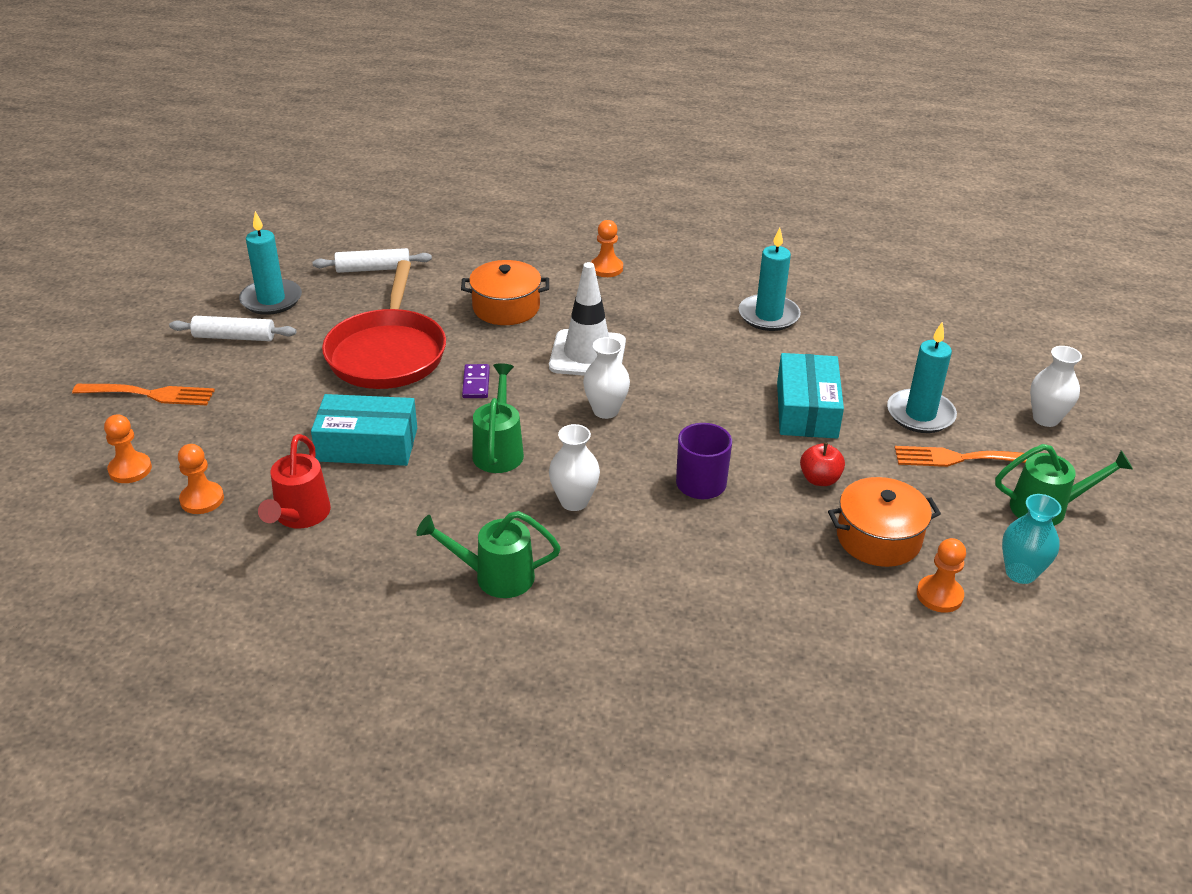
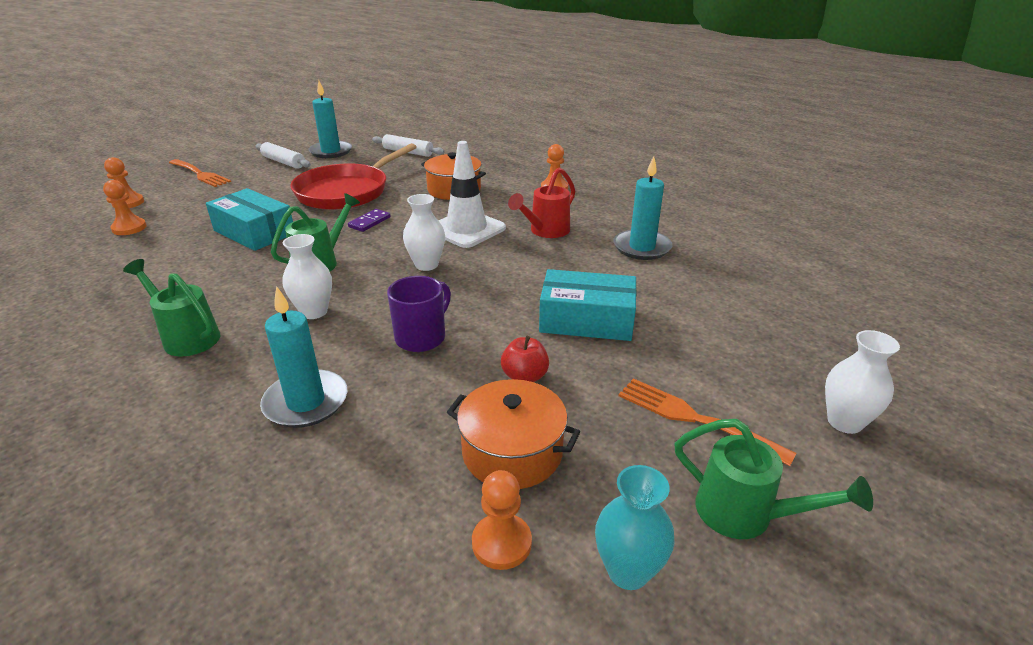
camera: 35 degrees right, 5 degrees down
(300, 516) = (154, 255): red watering can -> red watering can (546, 231)
(806, 409) = (586, 320): turquoise box -> turquoise box turned 60 degrees clockwise
(920, 414) = (695, 363): turquoise candle -> turquoise candle (306, 402)

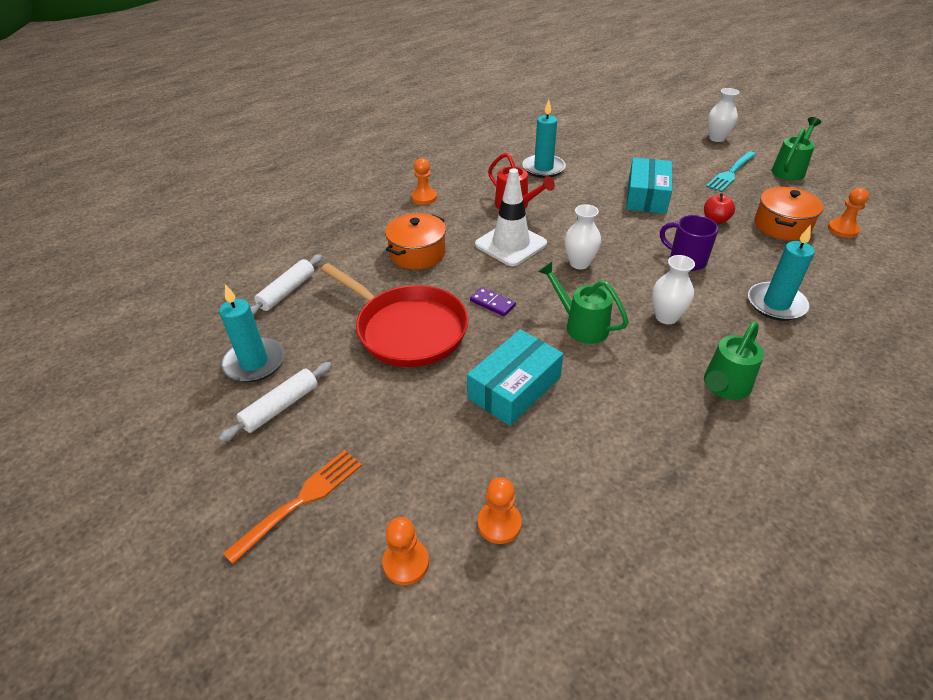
camera: 85 degrees left, 10 degrees up
(628, 571) = (837, 199): turquoise vase -> none
(694, 418) = (731, 173): orange fork -> turquoise fork

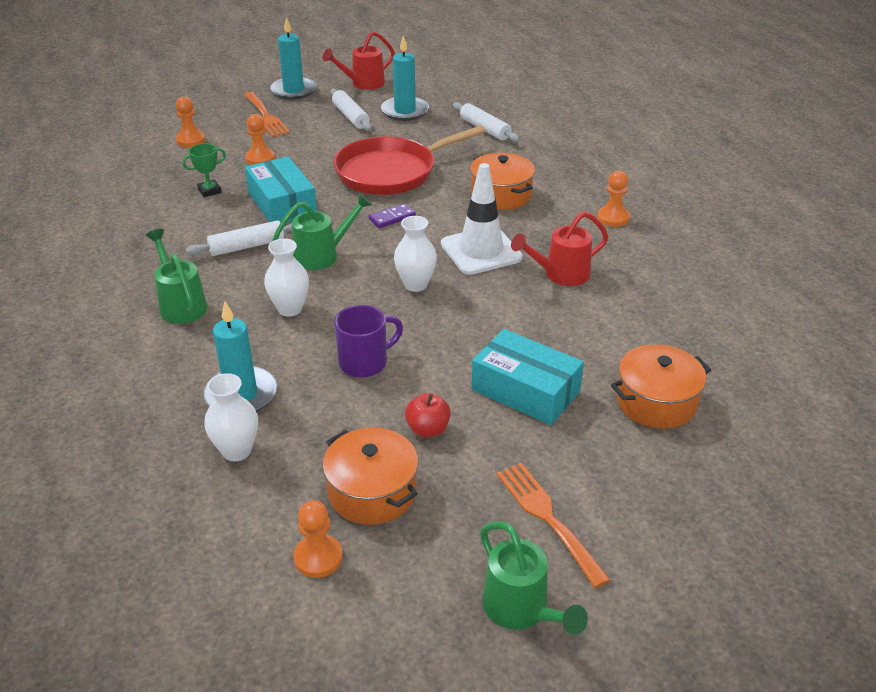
camera: 110 degrees right, 5 degrees down
(170, 430) = (363, 83): none -> red watering can
(499, 523) = (180, 172): orange pawn -> orange pawn (260, 158)
(526, 466) = (209, 191): none -> green trophy
(543, 168) = (649, 323): turquoise candle -> turquoise candle (293, 91)
(606, 382) = (247, 246): none -> white rolling pin
(614, 158) = (656, 402): none -> orange pot
(716, 138) = (688, 571): white vase -> white vase (237, 451)
(731, 173) = (548, 518): turquoise fork -> orange fork

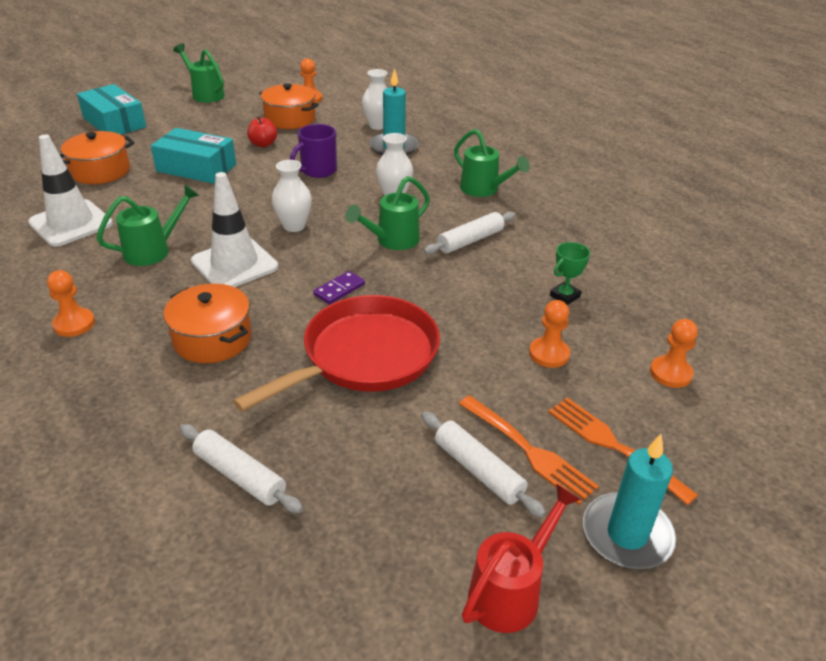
camera: 165 degrees right, 0 degrees up
(282, 204) = (471, 291): turquoise box -> turquoise box (114, 122)
(405, 111) = (391, 504): turquoise candle -> none
(548, 518) = (188, 119): orange fork -> orange fork (529, 451)
(561, 275) = (153, 250): red watering can -> green watering can
(659, 319) = (71, 223): none -> white traffic cone

